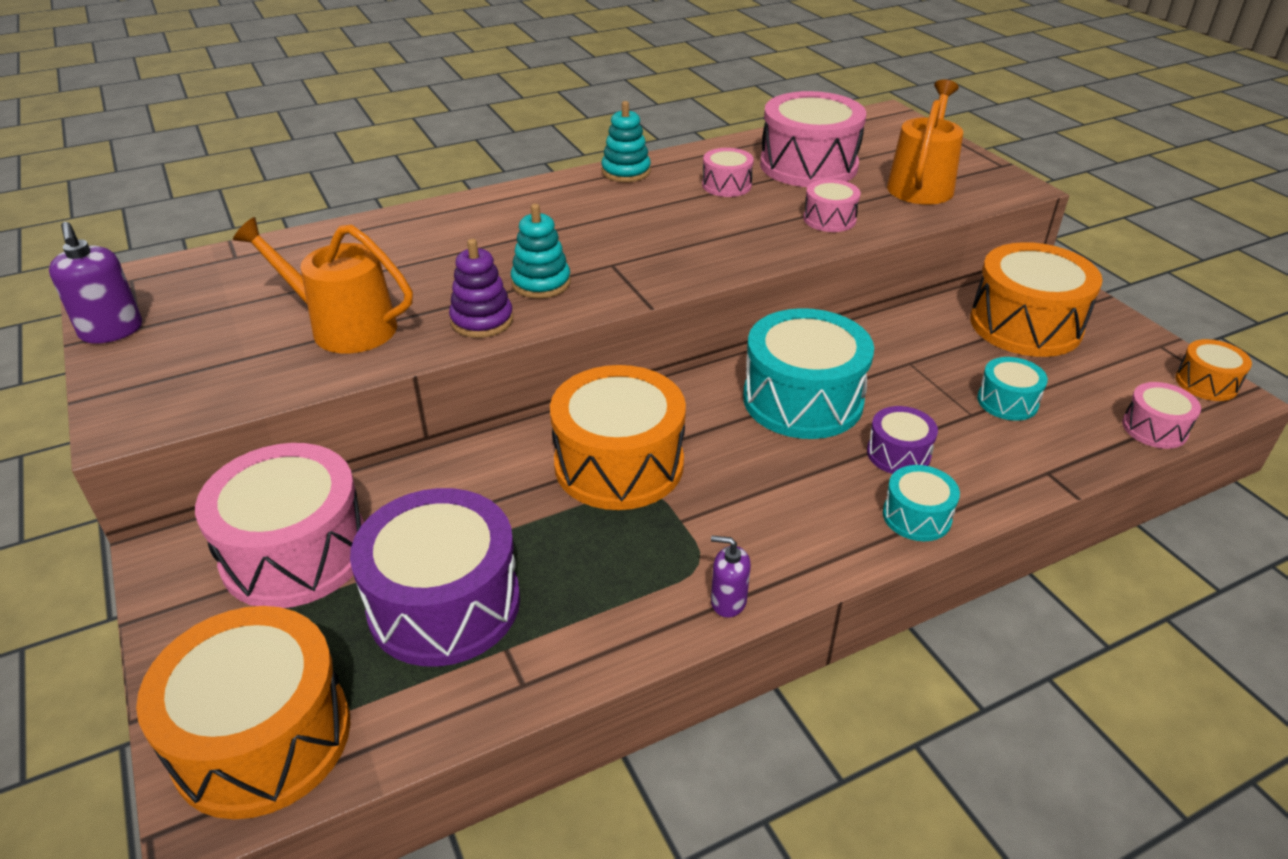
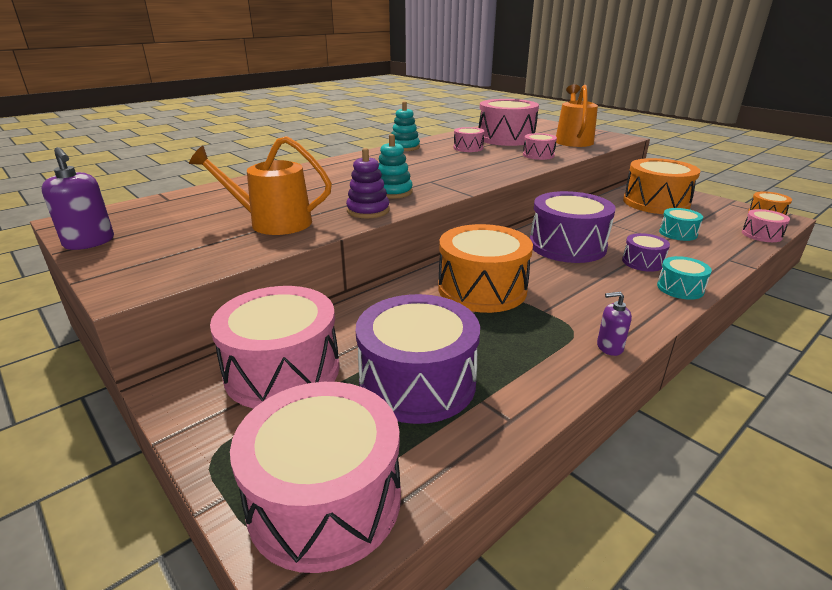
camera: 15 degrees left, 10 degrees down
(262, 737) = (325, 499): orange drum -> pink drum
(802, 400) = (567, 246): turquoise drum -> purple drum

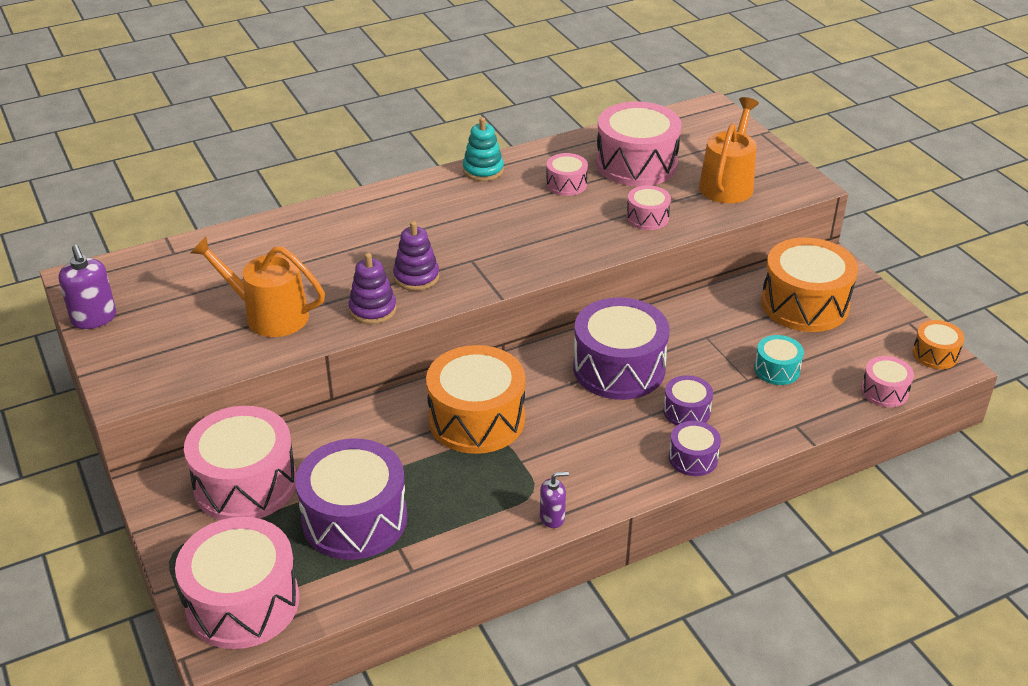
camera: 15 degrees right, 10 degrees up
(393, 192) = (416, 277): turquoise stacking toy -> purple stacking toy
(609, 347) = (552, 517): purple soap dispenser -> purple soap dispenser turned 150 degrees clockwise
(680, 288) = (693, 458): turquoise drum -> purple drum

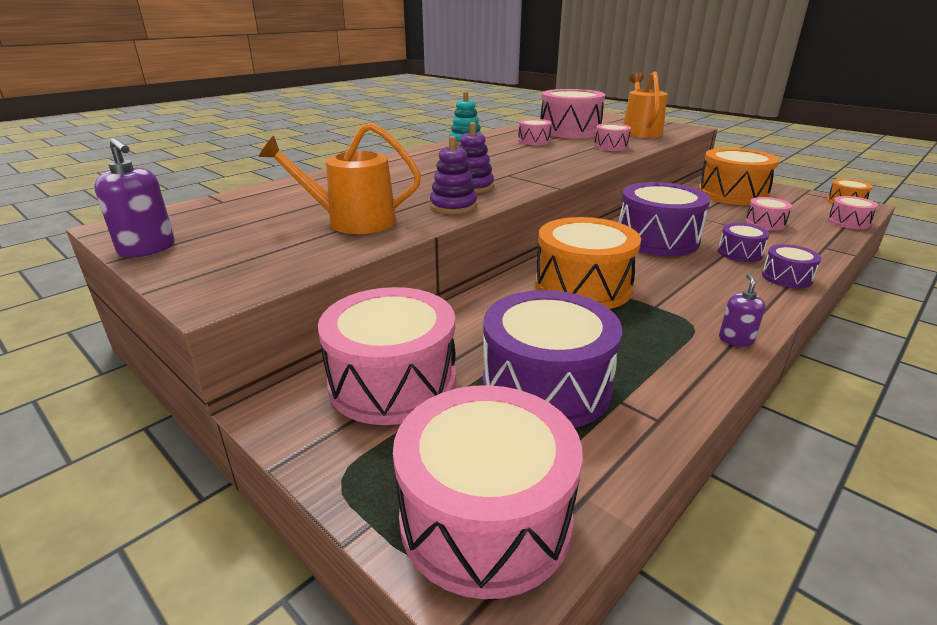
camera: 20 degrees left, 10 degrees down
(552, 517) = (736, 340): purple soap dispenser -> purple soap dispenser turned 45 degrees counterclockwise
(777, 369) = (765, 223): turquoise drum -> pink drum

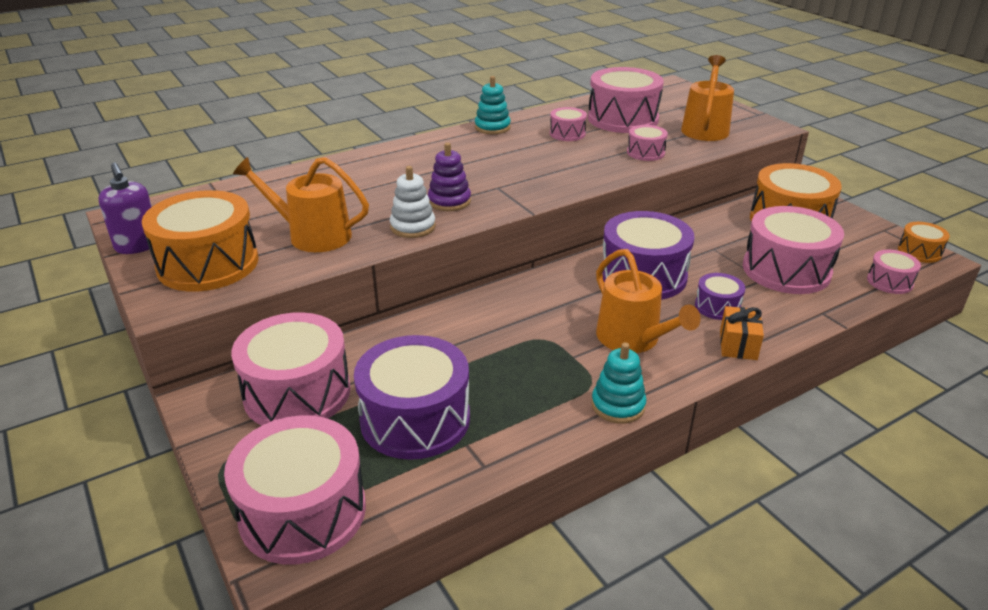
camera: 15 degrees right, 5 degrees up
(453, 206) = (413, 227): purple stacking toy -> white stacking toy
(583, 287) = (521, 323): orange drum -> orange drum (208, 264)
(695, 285) = (633, 339): none -> orange watering can
(736, 340) = (618, 405): purple soap dispenser -> turquoise stacking toy
(765, 223) = (786, 270): pink drum -> pink drum, size x2.04
(786, 277) = (738, 345): purple drum -> orange gift

